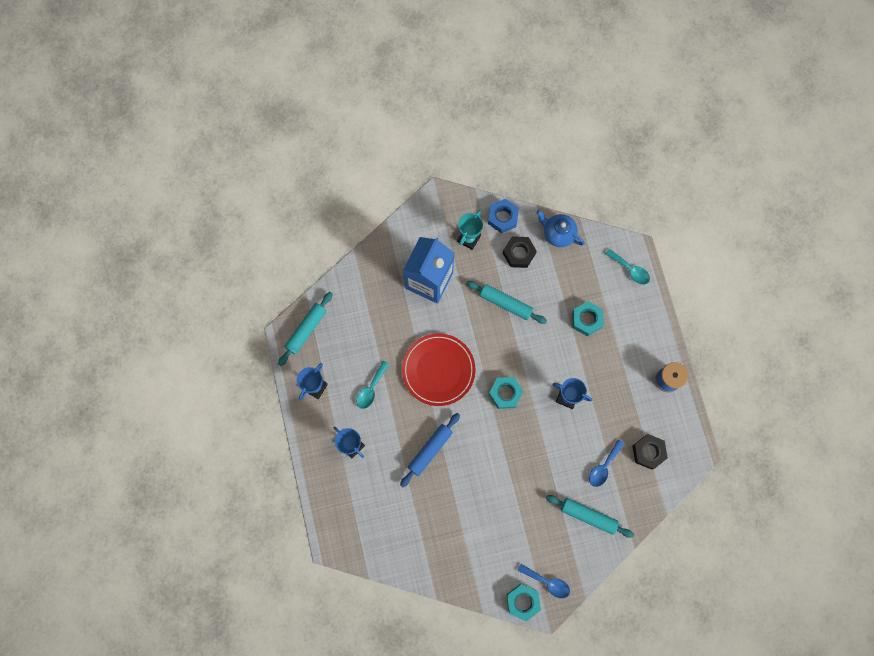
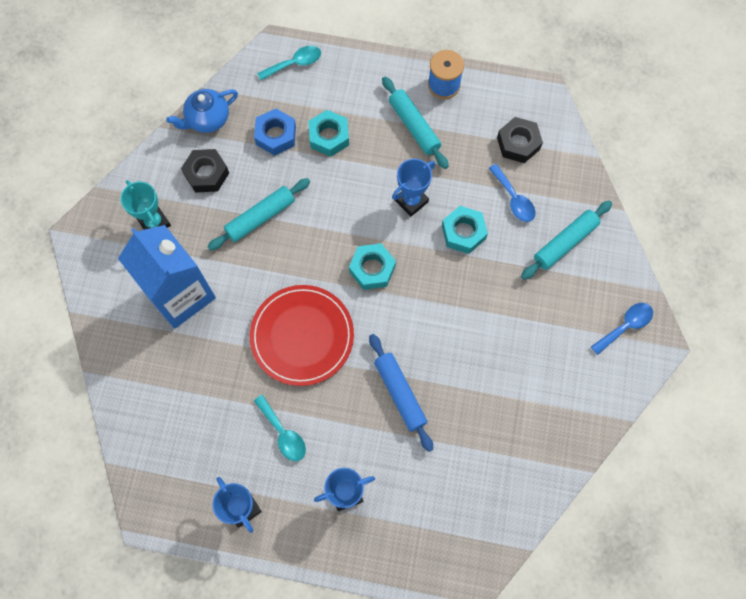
camera: 65 degrees left, 5 degrees down
(306, 330) = (158, 485): turquoise rolling pin -> turquoise rolling pin (414, 126)
(502, 217) = (151, 171): blue nut -> blue nut (276, 135)
(522, 601) = (637, 366): turquoise nut -> turquoise nut (463, 232)

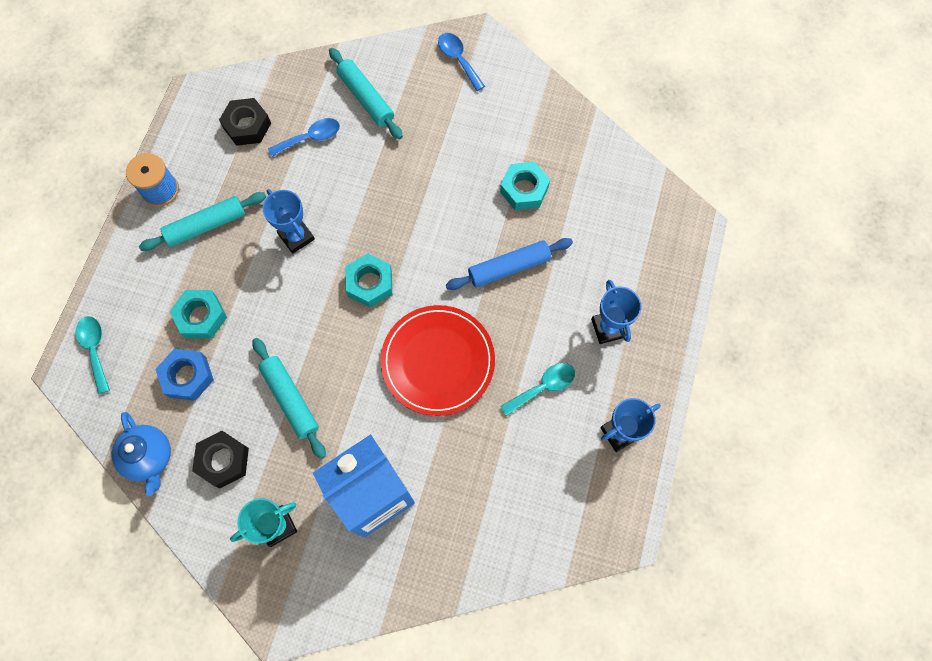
camera: 85 degrees left, 0 degrees up
(463, 232) = (341, 189): turquoise nut -> turquoise nut (524, 190)

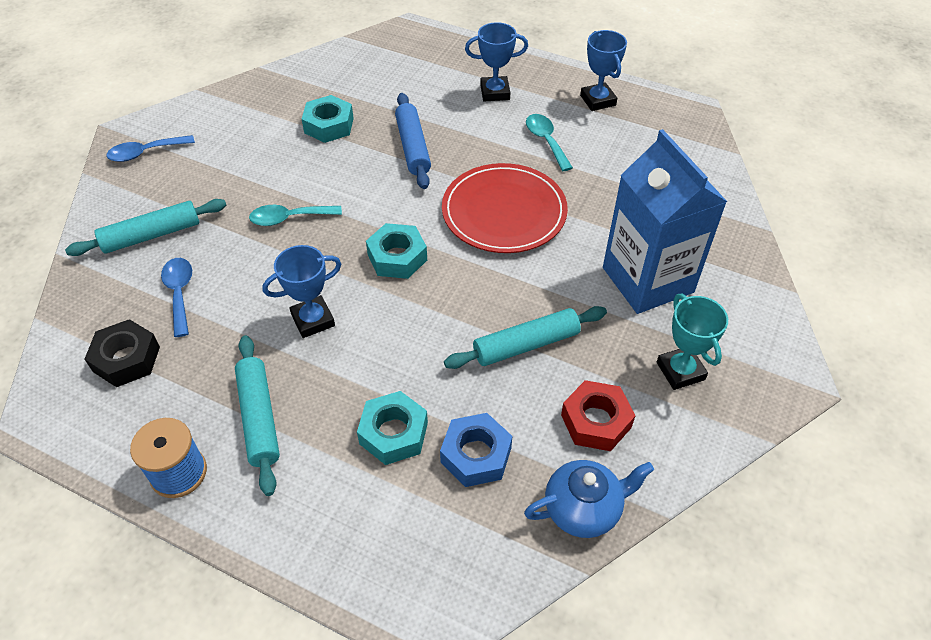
camera: 80 degrees left, 20 degrees down
(95, 349) = (409, 577): turquoise spoon -> turquoise spoon (289, 218)
(223, 460) = (596, 421): black nut -> red nut

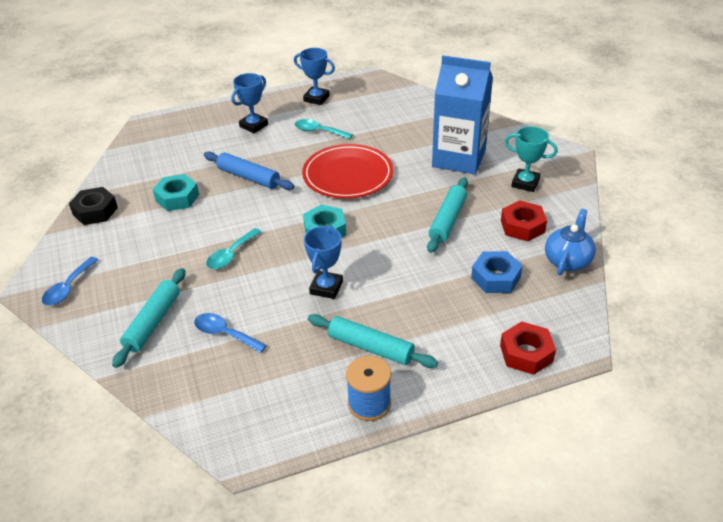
camera: 45 degrees left, 10 degrees down
(126, 359) = (247, 385): black nut -> black nut (95, 211)
(377, 570) = (526, 353): none -> red nut
(393, 433) = (446, 299): turquoise nut -> none

